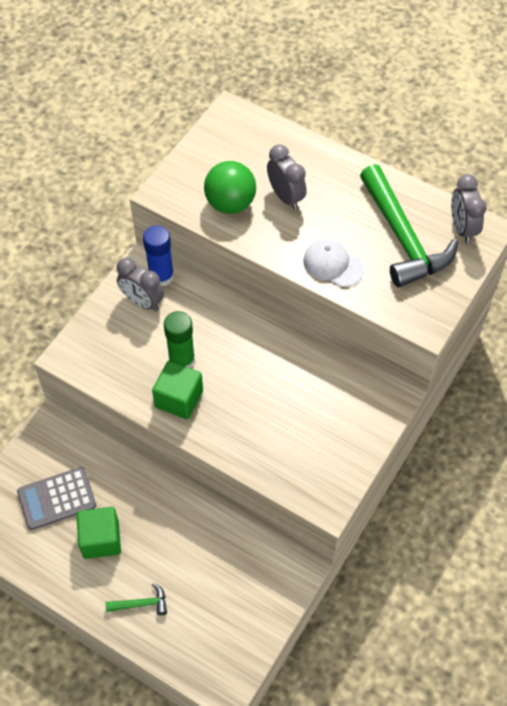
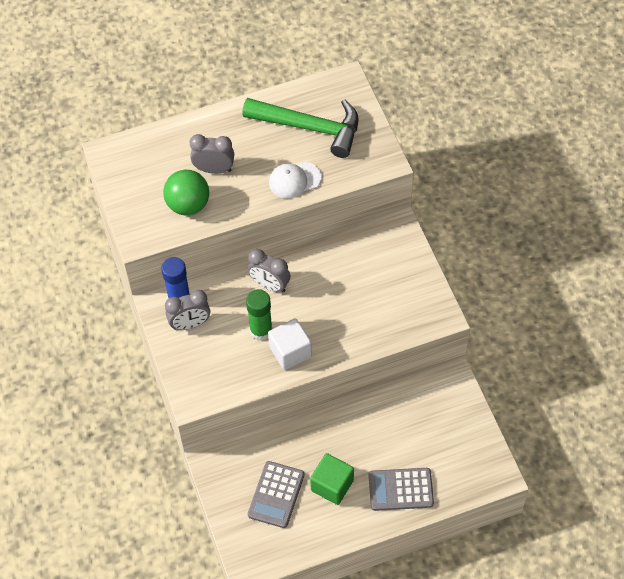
camera: 50 degrees left, 0 degrees up
(141, 603) = (400, 489): green hammer -> grey calculator
(179, 399) = (290, 352): green cube -> white cube
(462, 228) = (333, 91): grey clock -> grey clock (270, 285)

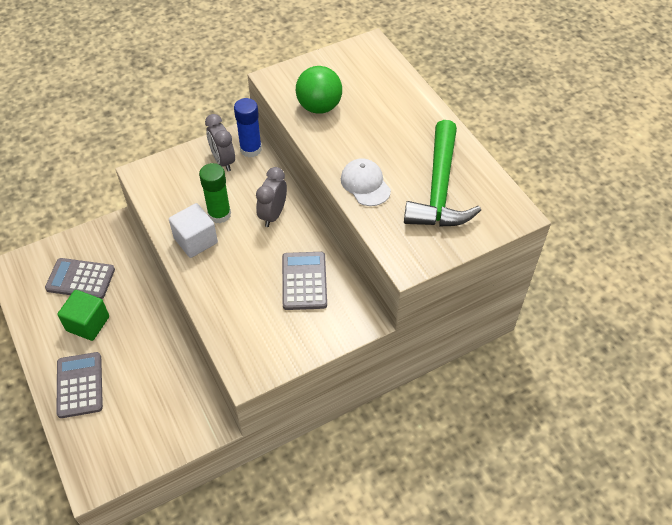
camera: 80 degrees right, 5 degrees down
(214, 169) = (366, 120): grey clock -> none
(351, 266) = (304, 281): none -> grey calculator

